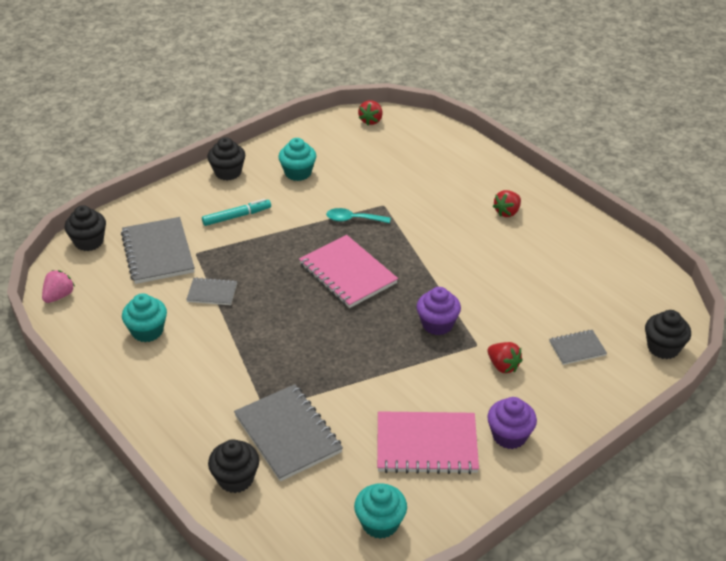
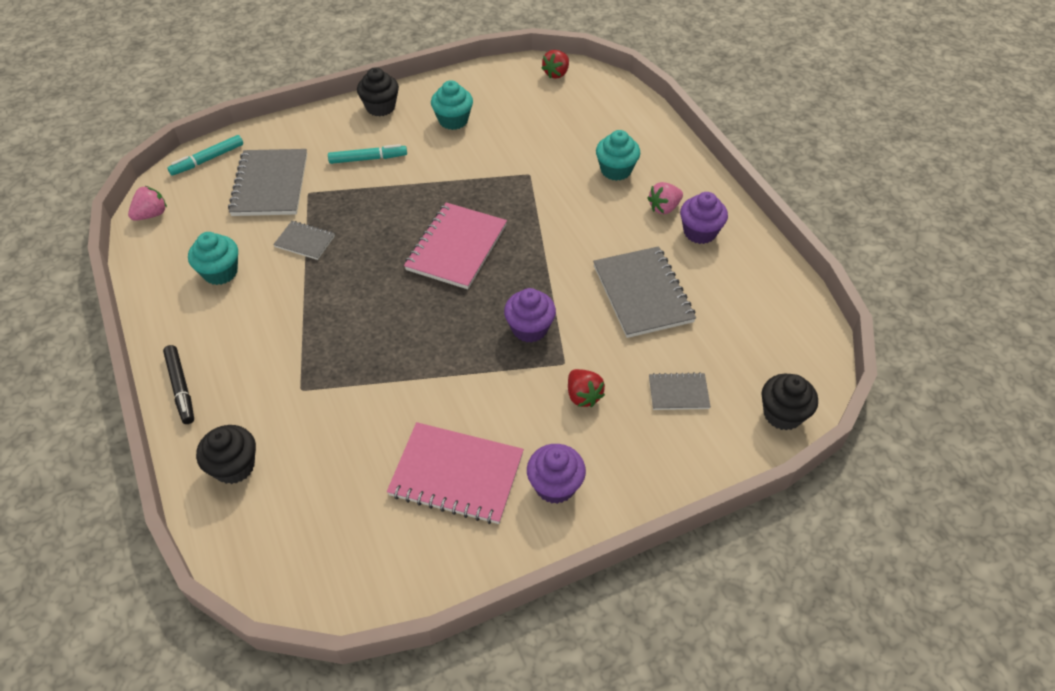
camera: 15 degrees right, 10 degrees up
(89, 242) = (207, 160): black cupcake -> turquoise marker
(157, 429) = (181, 388): none -> black marker
(288, 434) = (312, 426): grey notebook -> grey notebook (643, 294)
(347, 274) = (456, 247): pink notebook -> pink notebook turned 45 degrees clockwise
(353, 219) = (489, 185): turquoise spoon -> none
(380, 523) = (364, 560): turquoise cupcake -> turquoise cupcake (616, 170)
(507, 212) = (664, 208): red strawberry -> pink strawberry
(544, 226) = (700, 232): none -> purple cupcake

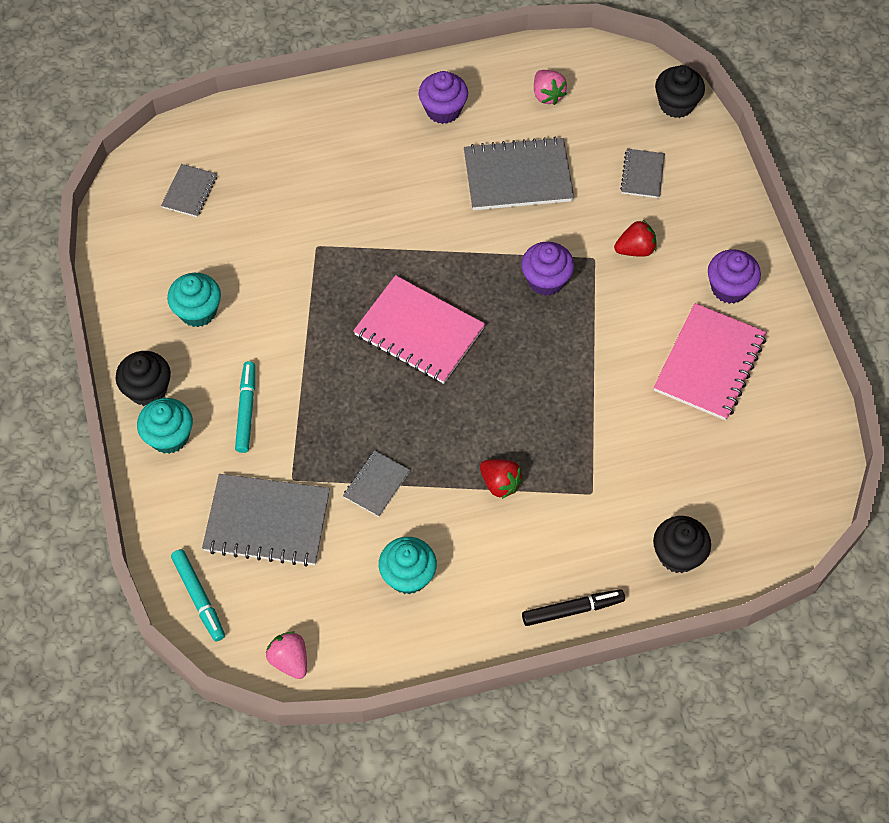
camera: 80 degrees left, 10 degrees up
(556, 74) = (138, 189): red strawberry -> red strawberry (500, 483)
(562, 99) = (189, 192): none -> grey notebook
(616, 170) = (331, 163): turquoise cupcake -> turquoise cupcake (169, 436)
(664, 208) = (400, 132): pink strawberry -> pink strawberry (547, 95)

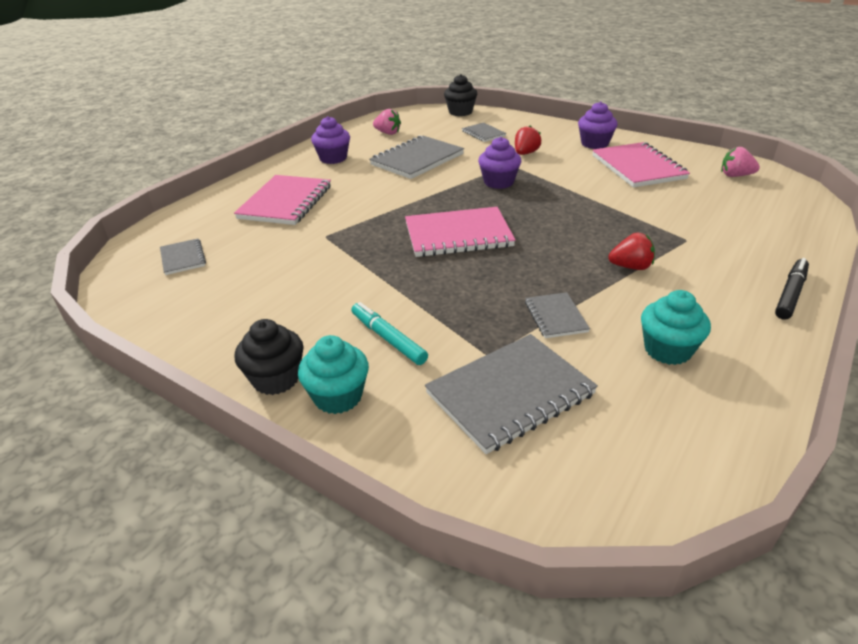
camera: 40 degrees left, 25 degrees down
(198, 311) = (267, 309): turquoise cupcake -> none
(199, 597) = (534, 498): turquoise marker -> none
(290, 660) = (690, 479): pink strawberry -> pink strawberry (735, 176)
(331, 164) = (286, 202): none -> pink notebook
(678, 554) = (780, 235): black cupcake -> none

